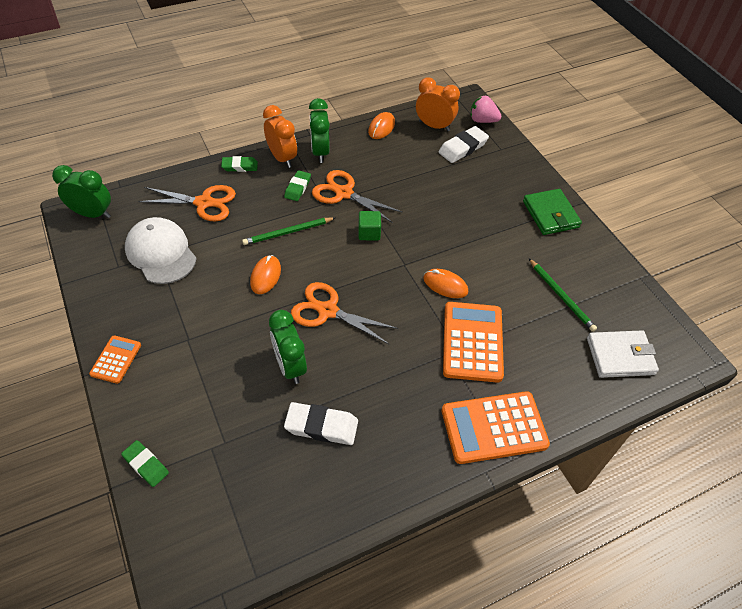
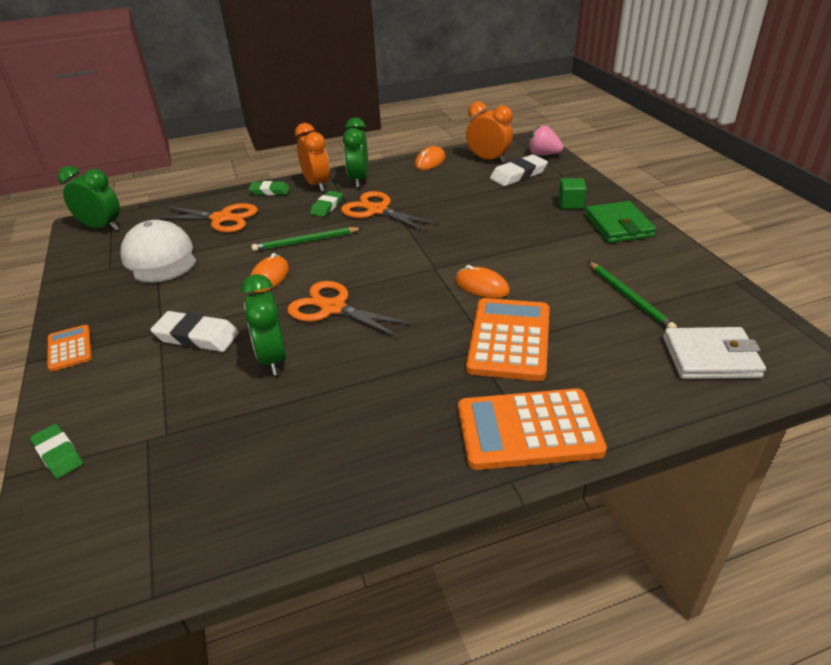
camera: 10 degrees right, 15 degrees down
(116, 359) = (70, 348): orange calculator -> orange calculator turned 45 degrees counterclockwise
(321, 426) = (295, 421): white eraser -> white eraser (197, 336)
(369, 233) = (398, 241): green cube -> green cube (570, 204)

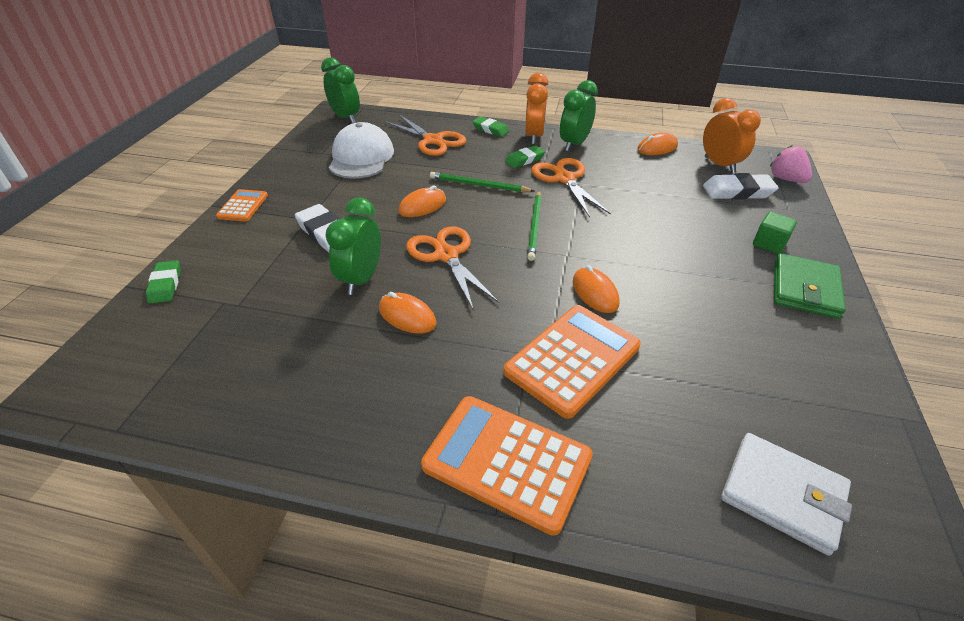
camera: 30 degrees right, 5 degrees up
(346, 369) = (407, 316): none -> orange mouse
(629, 297) = (744, 376): green pencil -> green pencil (535, 226)

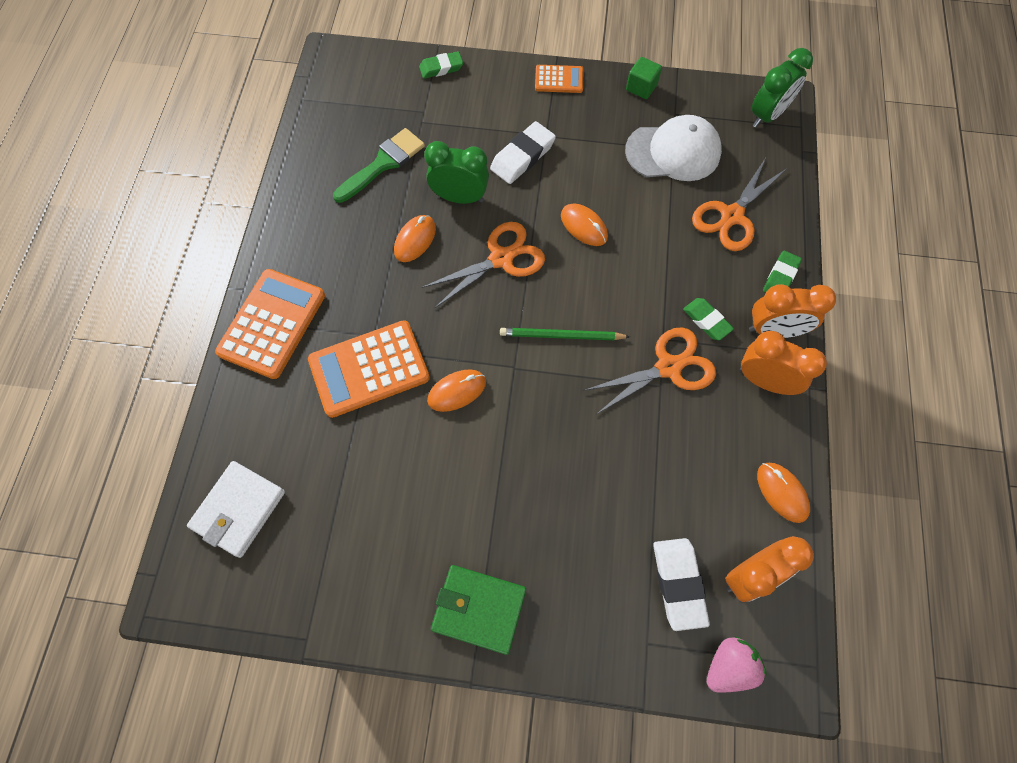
camera: 85 degrees right, 25 degrees up
(285, 340) = (383, 164): none -> green brush
(478, 185) = (636, 275): green pencil -> none
(572, 359) = (369, 369): orange calculator -> orange calculator turned 120 degrees clockwise
(574, 144) = (764, 381): green clock -> orange clock
(769, 244) = (561, 593): green cube -> green cube (641, 87)

